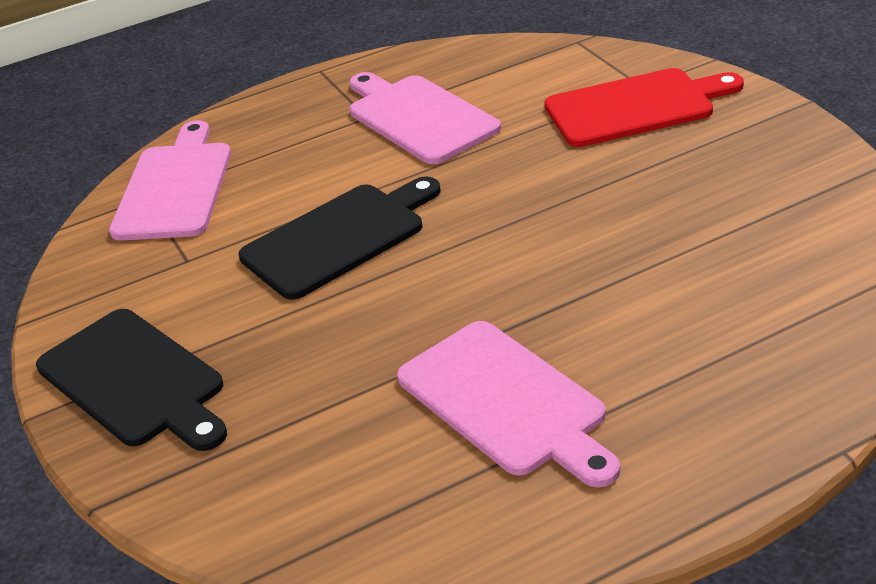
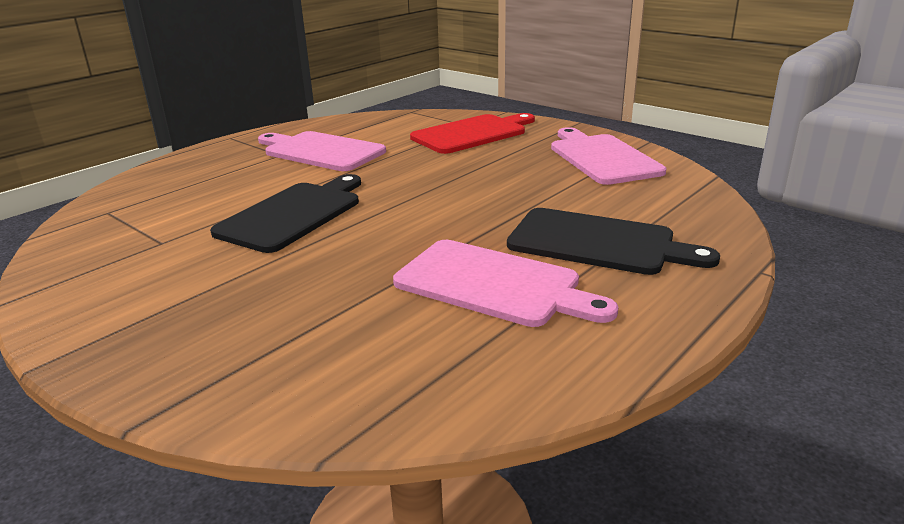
camera: 25 degrees left, 10 degrees down
(135, 381) = (140, 324): black cutting board -> black cutting board (598, 243)
(175, 187) = (132, 204): pink cutting board -> pink cutting board (602, 158)

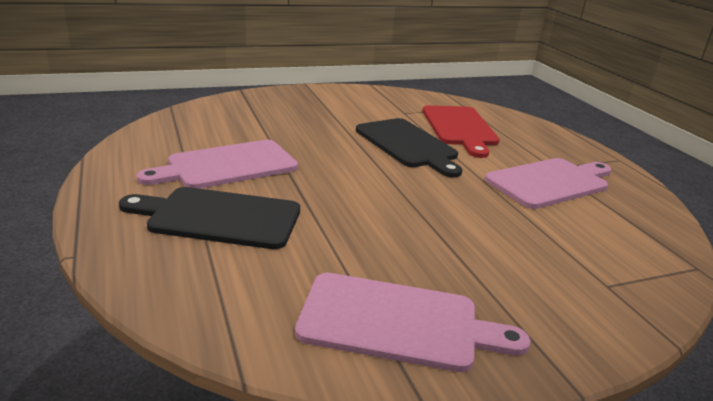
camera: 115 degrees right, 0 degrees up
(472, 133) = (565, 273): red cutting board -> red cutting board (460, 128)
(598, 243) = (219, 217): black cutting board -> black cutting board turned 45 degrees clockwise

